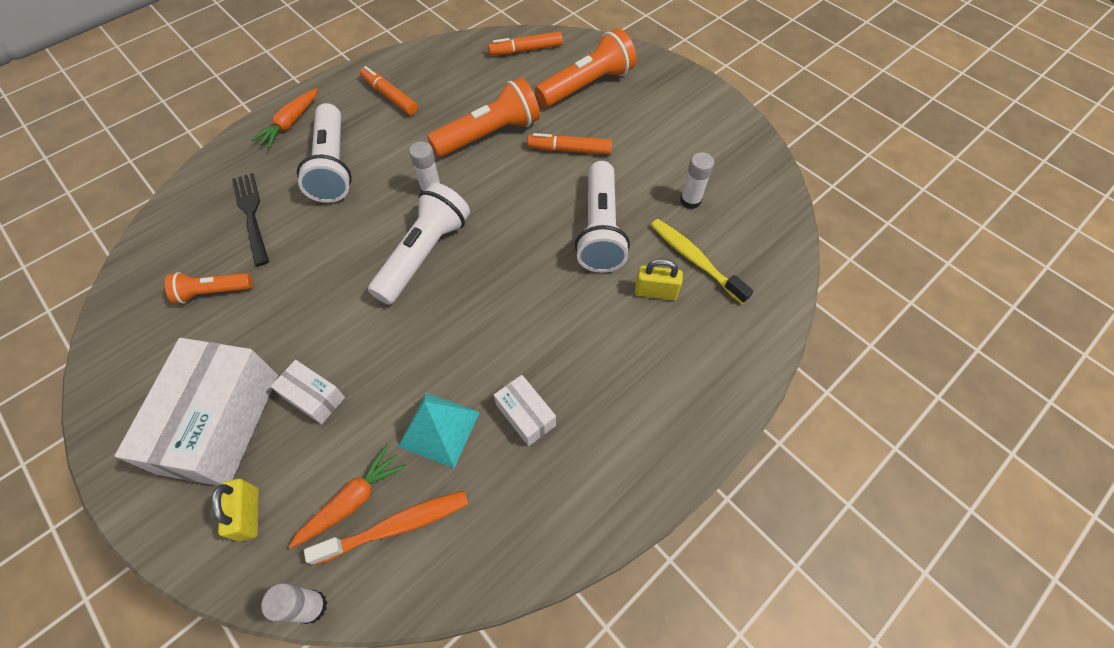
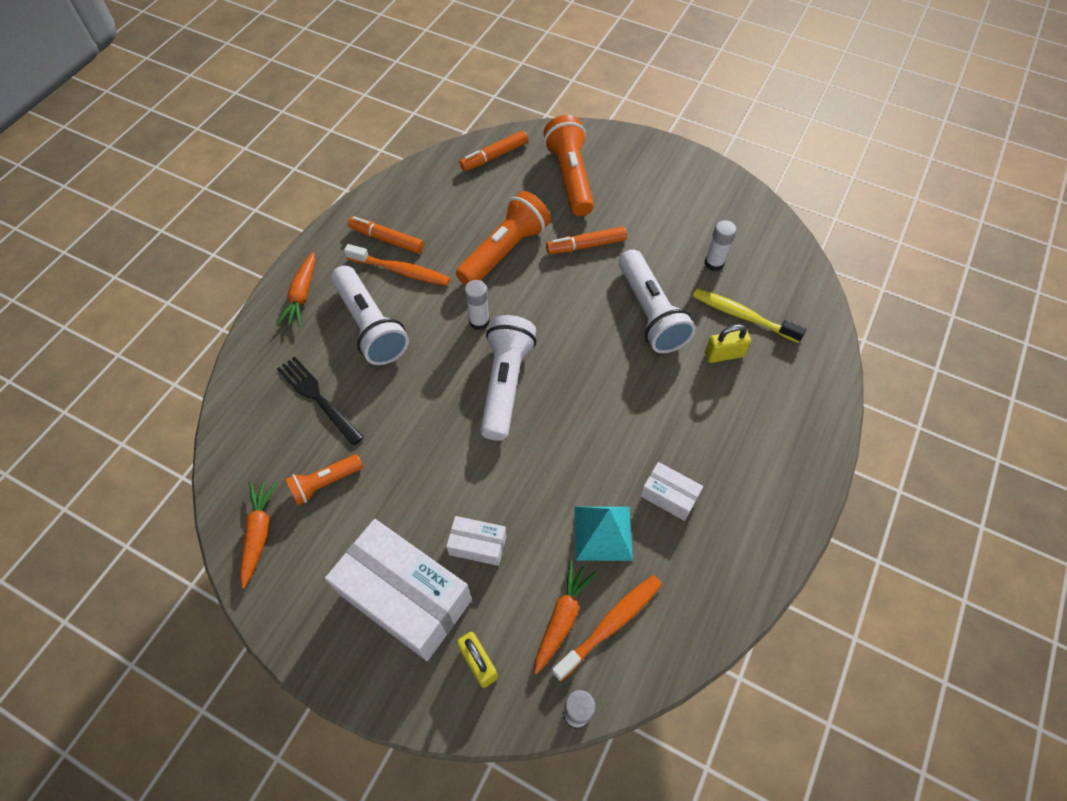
camera: 20 degrees left, 0 degrees up
(131, 318) = (259, 534): none -> orange carrot
(220, 422) = (405, 596): white box -> white box turned 45 degrees counterclockwise
(387, 126) = (401, 271): none -> orange toothbrush
(587, 85) = (570, 177): orange flashlight -> orange flashlight turned 45 degrees counterclockwise

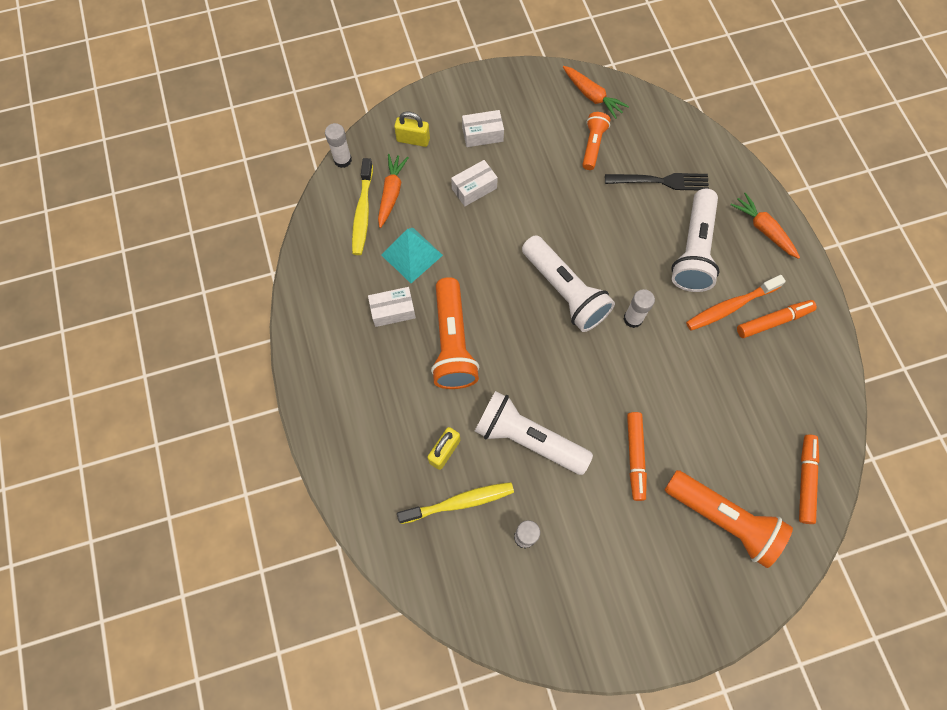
camera: 135 degrees right, 10 degrees up
(371, 326) = (694, 250): white flashlight -> white flashlight turned 90 degrees counterclockwise
(405, 596) = (482, 134): white box -> white box, size x0.47
(504, 251) = (685, 392): orange flashlight -> orange flashlight (453, 343)
(562, 618) = (391, 193): orange carrot -> orange carrot turned 150 degrees counterclockwise
(586, 245) = (635, 457): orange marker -> orange marker turned 150 degrees clockwise
(611, 624) = (362, 212): orange toothbrush -> yellow toothbrush

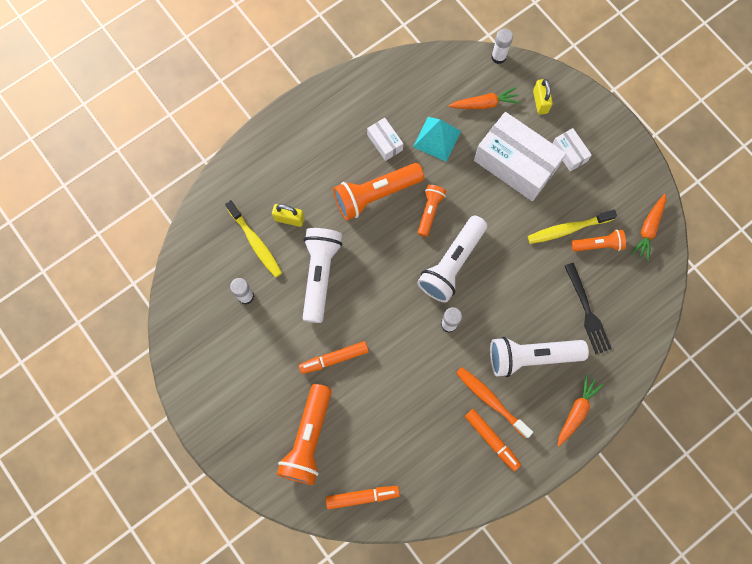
camera: 70 degrees right, 5 degrees up
(362, 212) = (458, 89): yellow toothbrush -> yellow toothbrush (567, 229)
(474, 188) = (515, 164): white box -> white box, size x2.15
(495, 292) = (429, 211): none -> orange flashlight

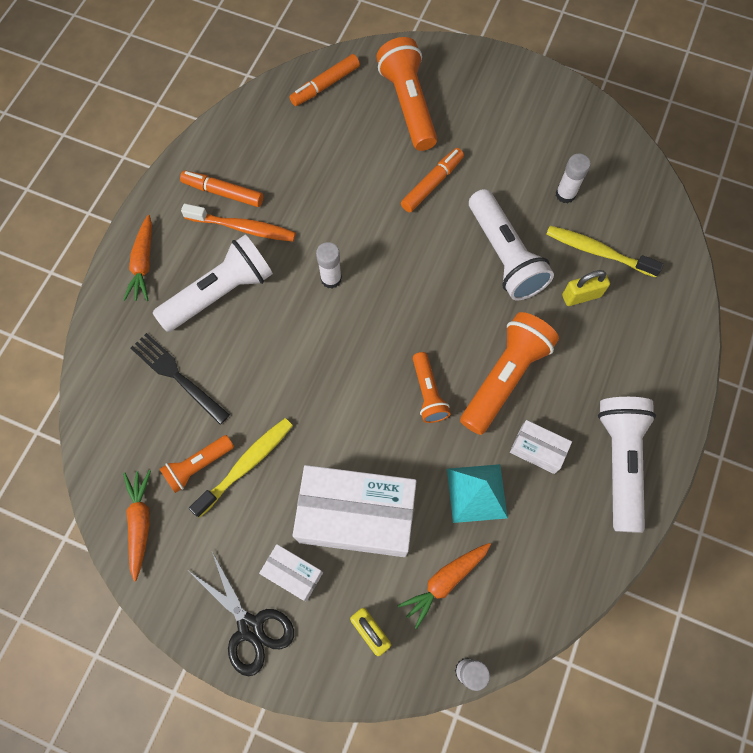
camera: 150 degrees right, 5 degrees down
(452, 264) = (365, 345): white flashlight -> white flashlight (619, 462)
(607, 139) = (250, 627): none -> black scissors

